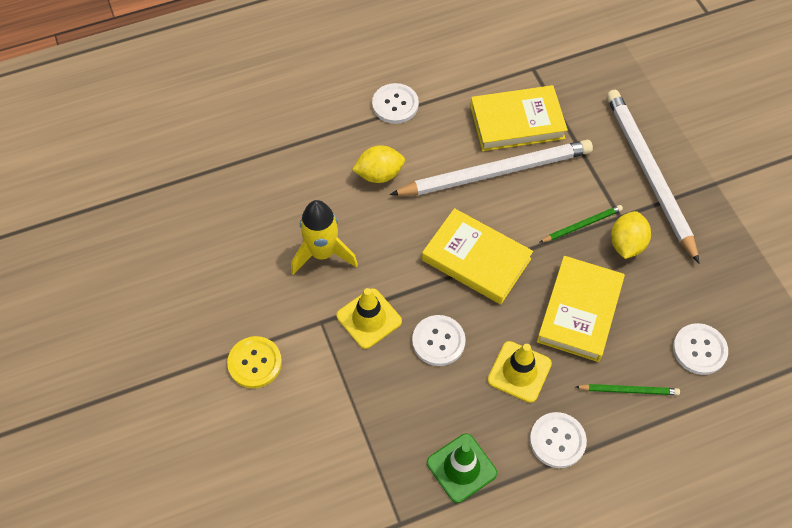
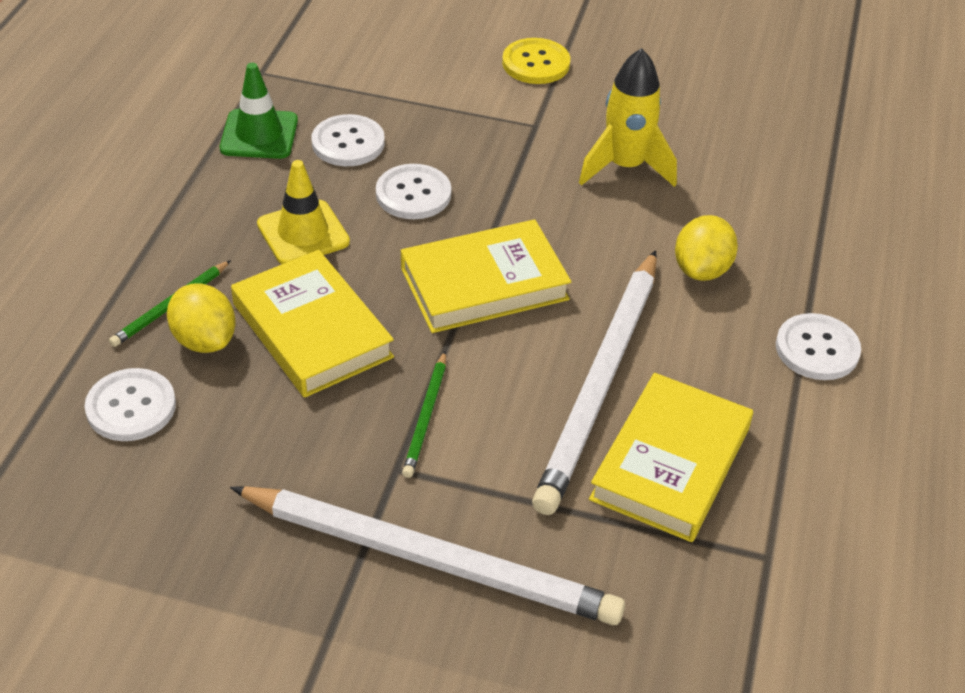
camera: 125 degrees right, 15 degrees down
(369, 318) = (501, 159): yellow traffic cone -> none
(557, 440) = (195, 214): white button -> white button (348, 143)
(626, 244) = (348, 444): yellow lemon -> yellow lemon (204, 340)

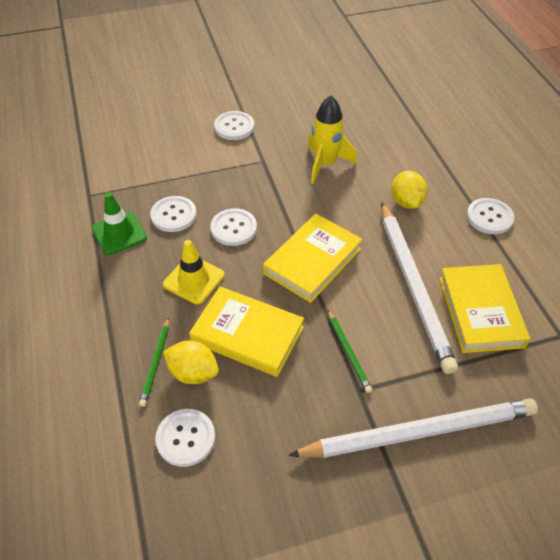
camera: 30 degrees left, 5 degrees up
(536, 63) = (234, 127): yellow button -> white button

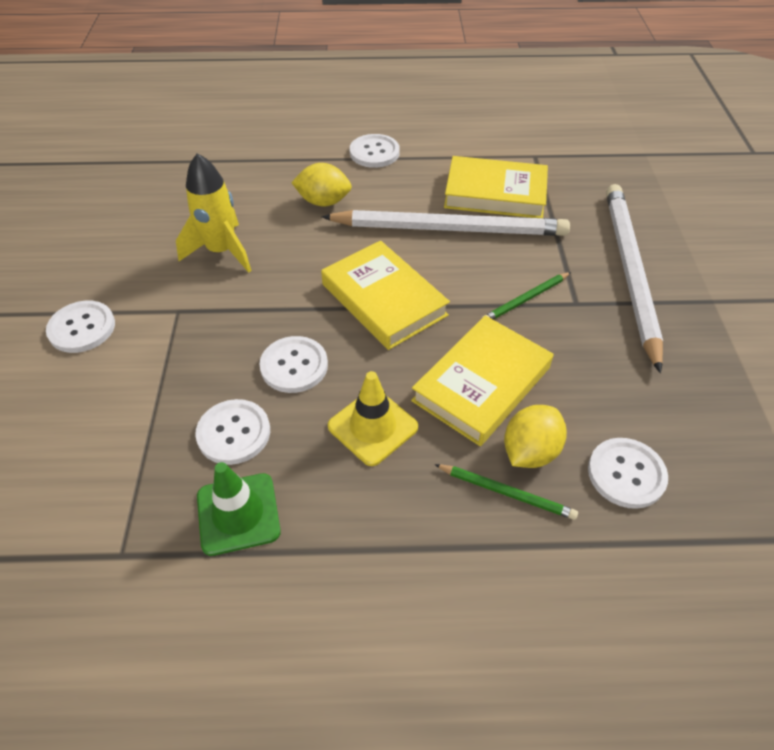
camera: 75 degrees left, 0 degrees up
(348, 352) = (525, 299): green pencil -> green pencil turned 150 degrees clockwise

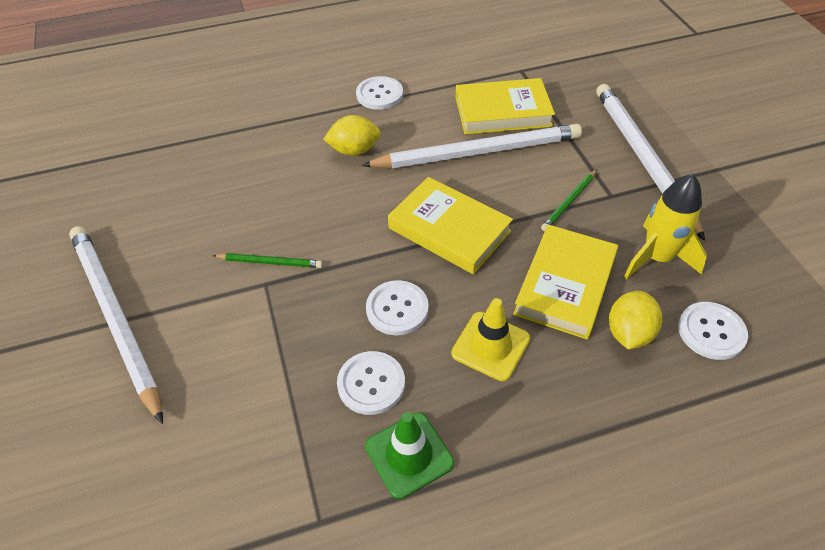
camera: 15 degrees left, 0 degrees up
(27, 310) = (115, 317): none -> white pencil
(82, 328) = (180, 322): white button -> none
(221, 251) = (280, 218): yellow rocket -> yellow rocket (656, 258)
(506, 492) = (625, 373): green pencil -> green pencil (270, 262)

